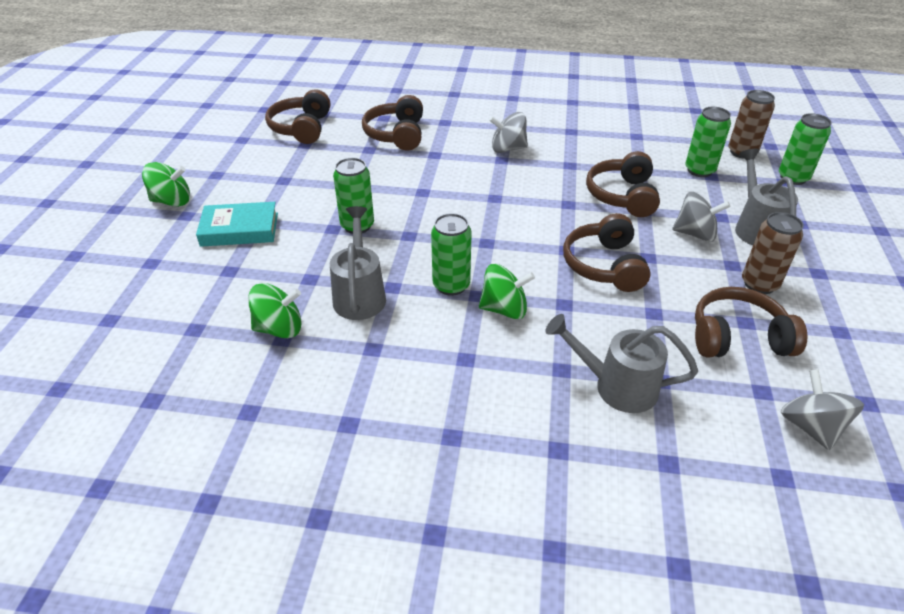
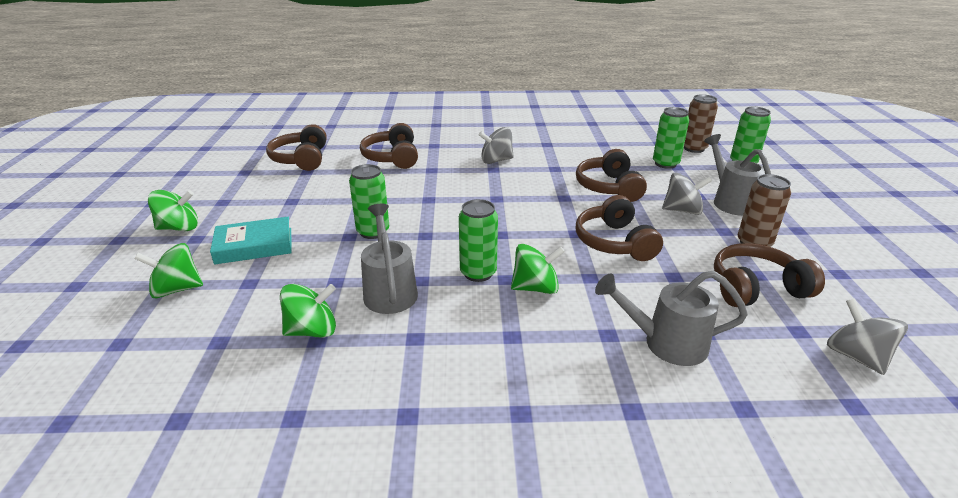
camera: 10 degrees left, 10 degrees down
(163, 270) = (176, 289): none -> green spinning top

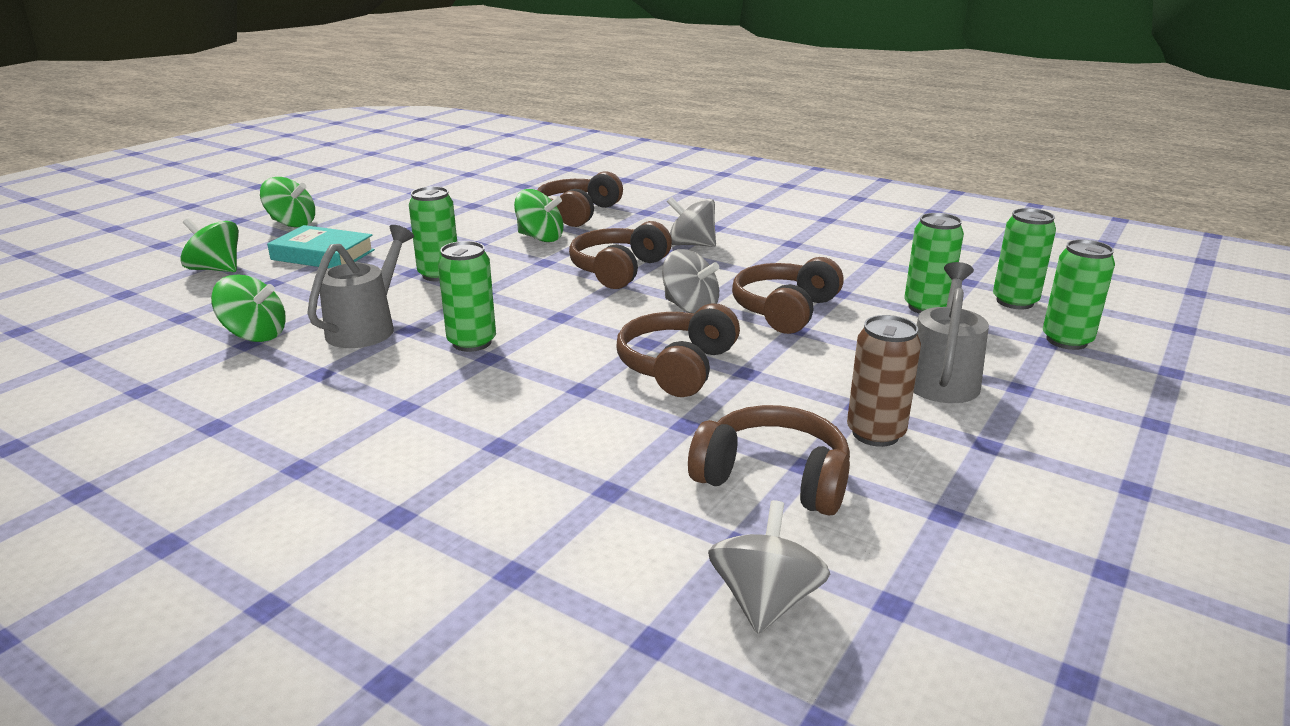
camera: 35 degrees right, 5 degrees down
(301, 159) = (485, 193): brown headphones -> brown headphones (618, 270)
(535, 288) = (504, 376): green spinning top -> green spinning top (540, 238)
(665, 343) = (545, 479): grey watering can -> none
(682, 210) = (841, 365): grey spinning top -> grey spinning top (690, 308)
(694, 148) = (1014, 302): brown can -> green can

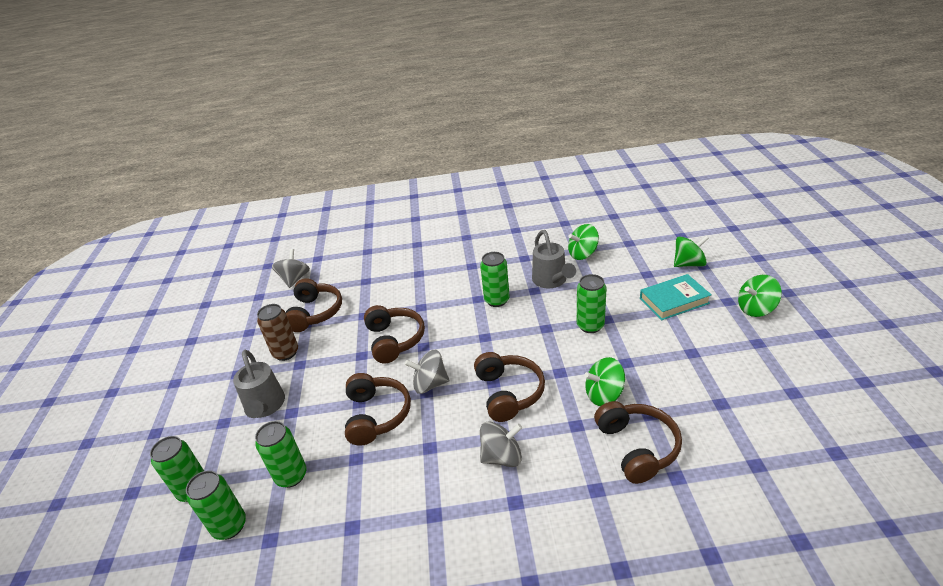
camera: 145 degrees right, 10 degrees up
(765, 601) = (295, 279): grey spinning top -> grey spinning top turned 150 degrees counterclockwise
(773, 478) = (315, 313): brown headphones -> brown headphones turned 75 degrees counterclockwise

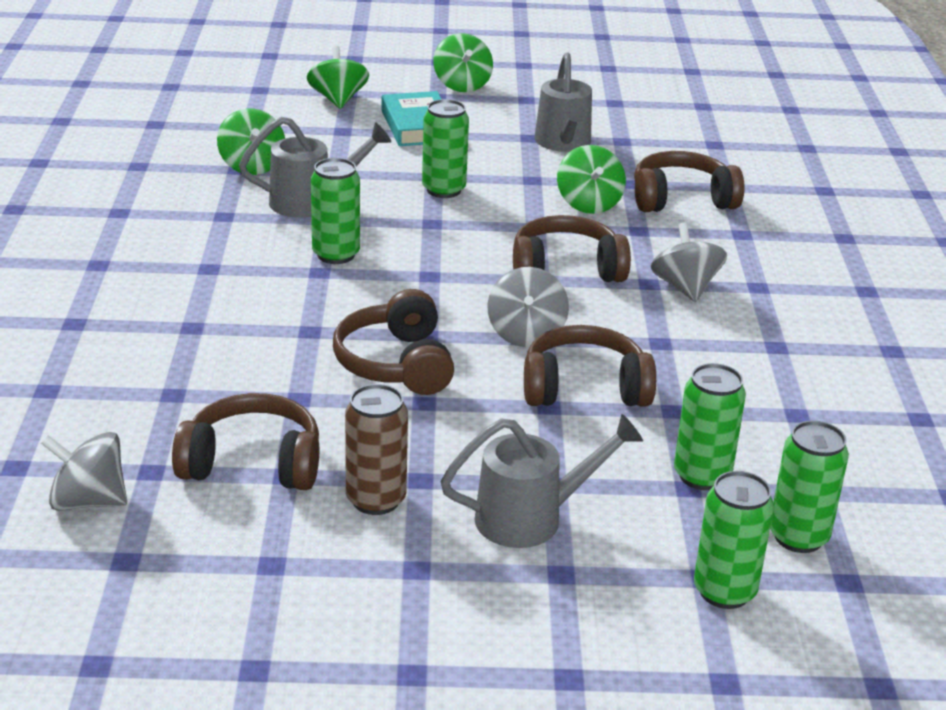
camera: 90 degrees left, 5 degrees down
(394, 340) = (396, 364): brown headphones -> brown headphones turned 90 degrees counterclockwise
(693, 371) = (563, 143): none -> grey watering can

